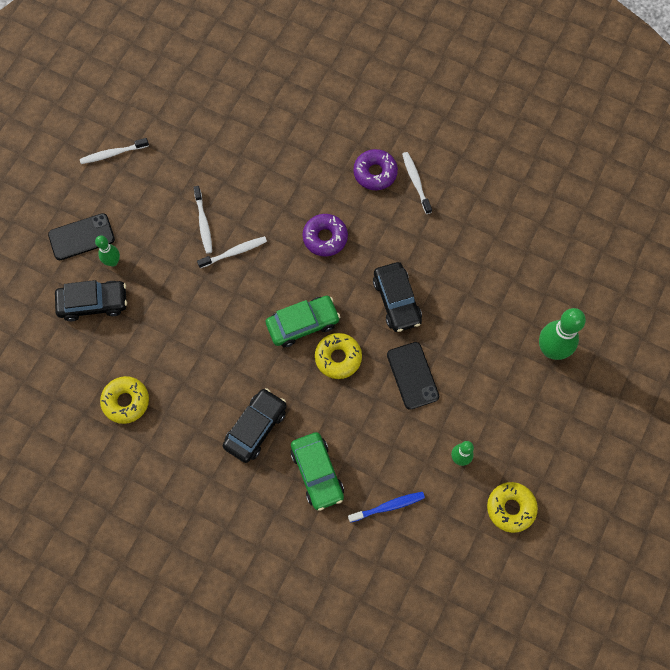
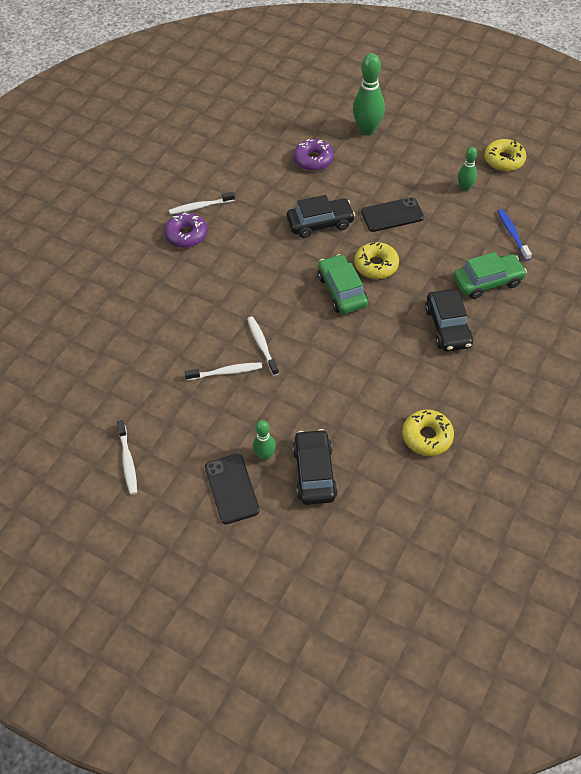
camera: 85 degrees left, 15 degrees down
(255, 427) = (448, 327): black car -> black car turned 135 degrees counterclockwise
(325, 238) = (252, 273): purple donut -> purple donut (313, 160)

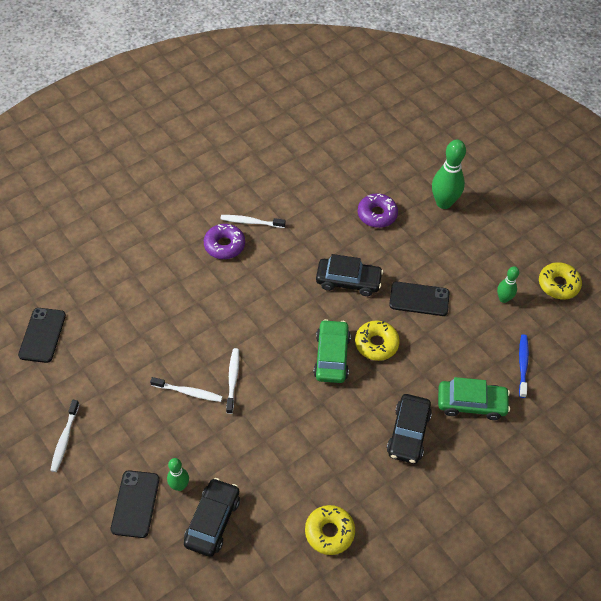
camera: 20 degrees right, 0 degrees up
(50, 378) = (42, 335): none -> black phone

